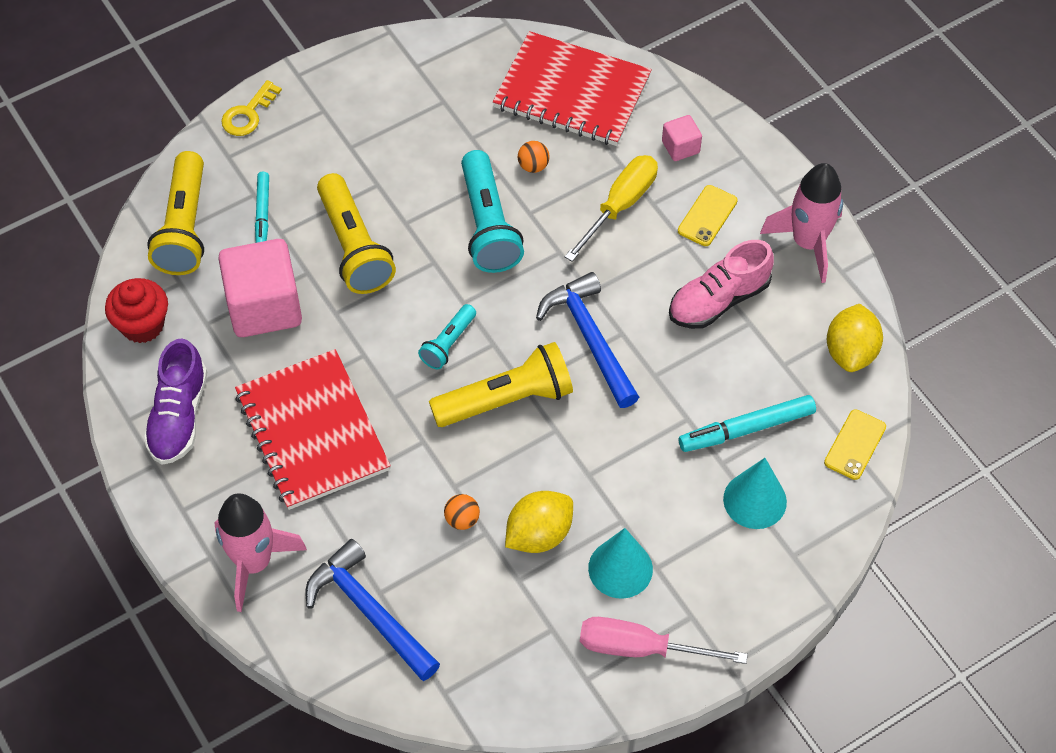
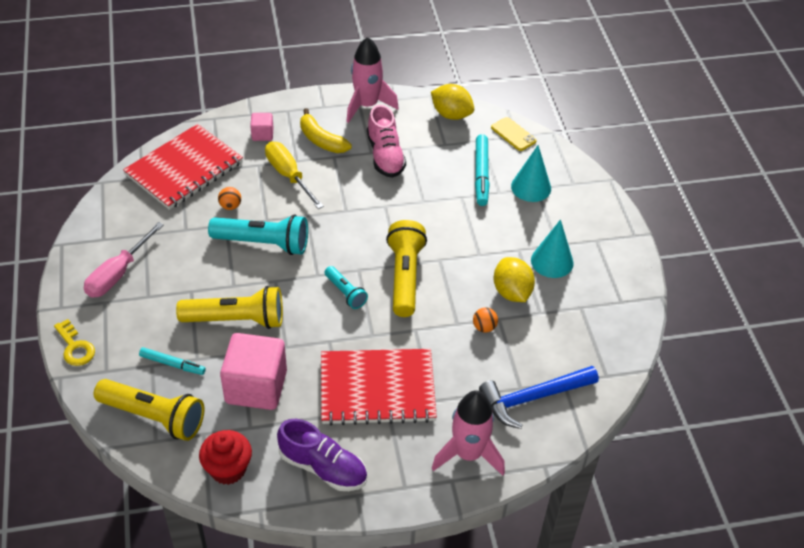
camera: 70 degrees left, 10 degrees down
(590, 339) = (381, 222): blue hammer -> none
(640, 648) = (609, 270): pink screwdriver -> pink screwdriver (118, 274)
(707, 216) = (321, 140): yellow phone -> yellow banana

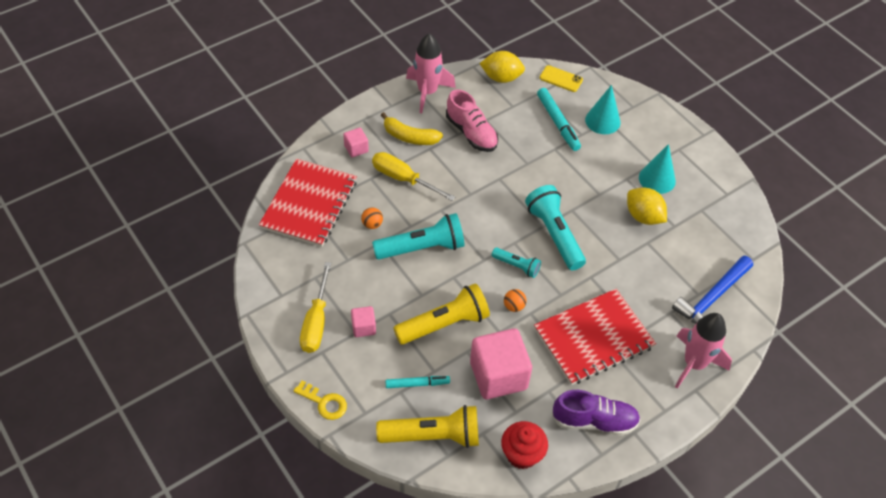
camera: 25 degrees left, 5 degrees up
(118, 274) = (316, 322): pink screwdriver -> yellow screwdriver
(158, 294) = (363, 327): none -> pink cube
(405, 277) = (554, 234): yellow flashlight -> turquoise flashlight
(484, 327) = (641, 254): orange ball -> orange ball (514, 306)

